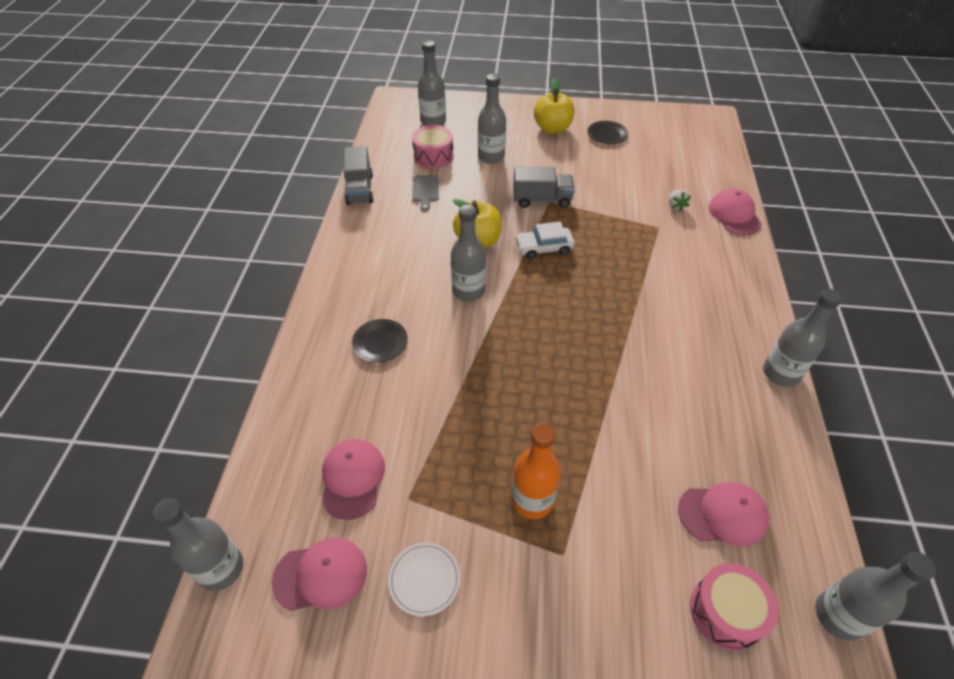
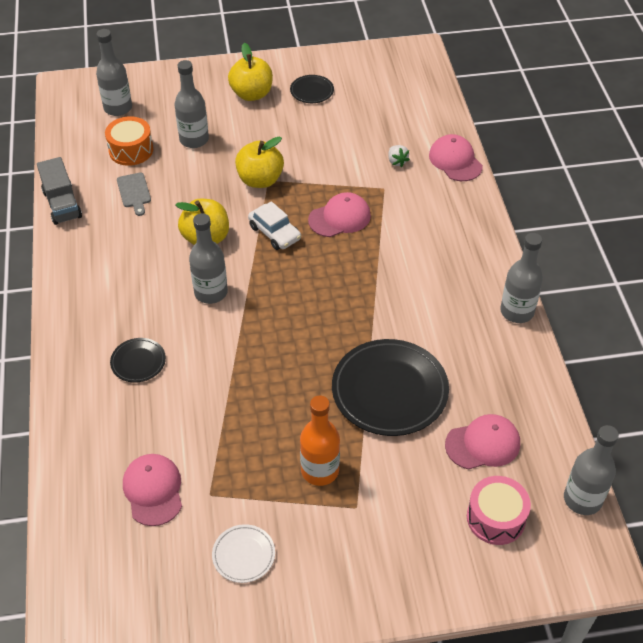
camera: 15 degrees left, 0 degrees up
(221, 568) = (60, 590): grey bottle -> none
(320, 575) = (152, 574): pink cap -> pink cap (339, 218)
(433, 156) = (131, 150): pink drum -> orange drum
(542, 200) = (260, 180): grey truck -> yellow apple
(544, 248) = (275, 232): white car -> white car turned 105 degrees counterclockwise
(626, 428) = (389, 391): none -> black plate

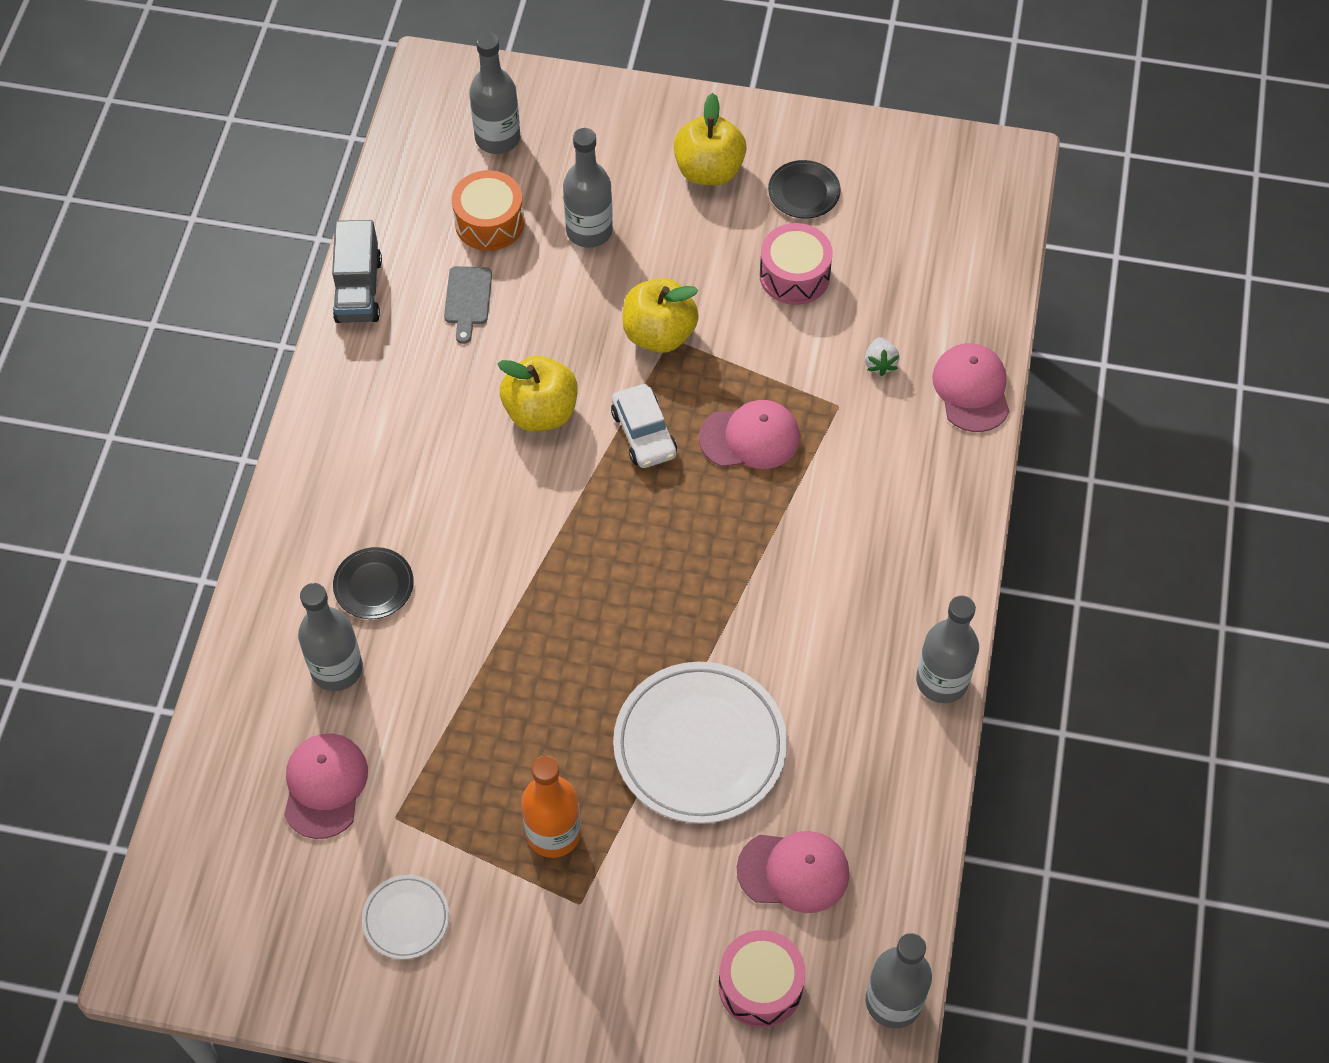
camera: 20 degrees right, 10 degrees up
(211, 292) = (514, 506): grey bottle -> grey bottle (337, 669)
(326, 132) = (794, 275): none -> pink drum
(389, 391) = (700, 746): black plate -> white plate

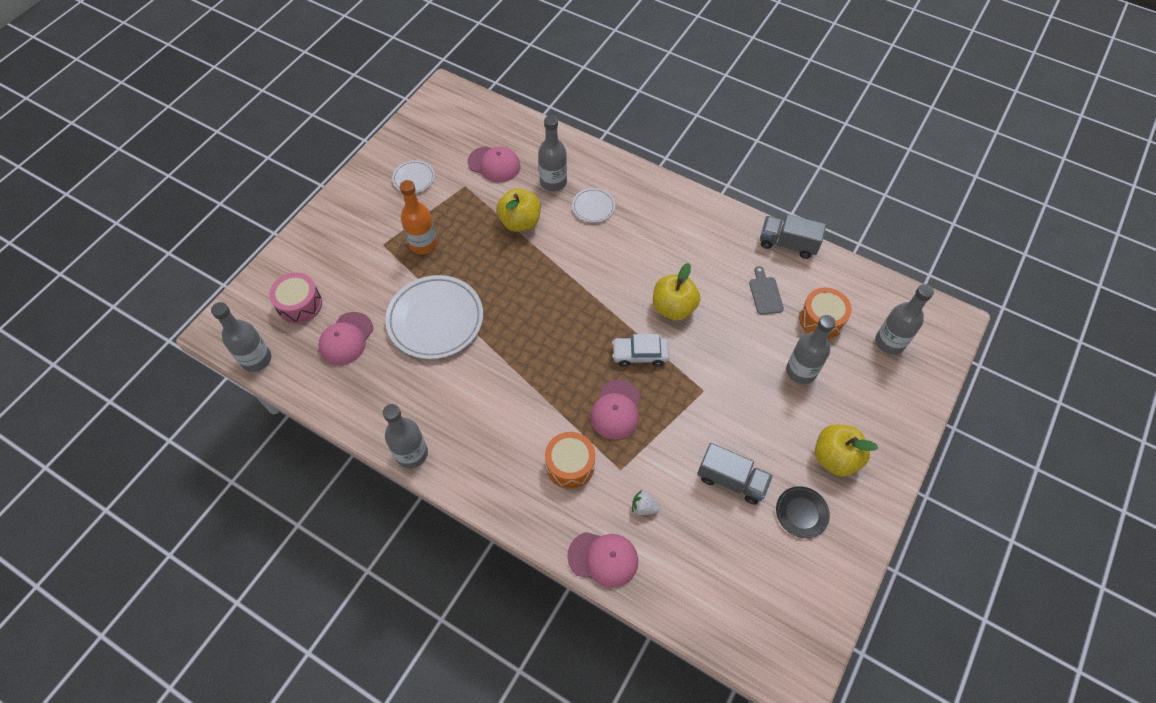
camera: 110 degrees right, 0 degrees up
(374, 585) = (593, 207): black plate -> white plate
(468, 299) = (765, 293): grey cutting board -> grey cutting board turned 60 degrees clockwise
(659, 334) = (709, 385): yellow apple -> yellow apple (520, 222)
(794, 275) = (731, 480): pink drum -> grey truck
(861, 468) = (570, 465): none -> orange drum

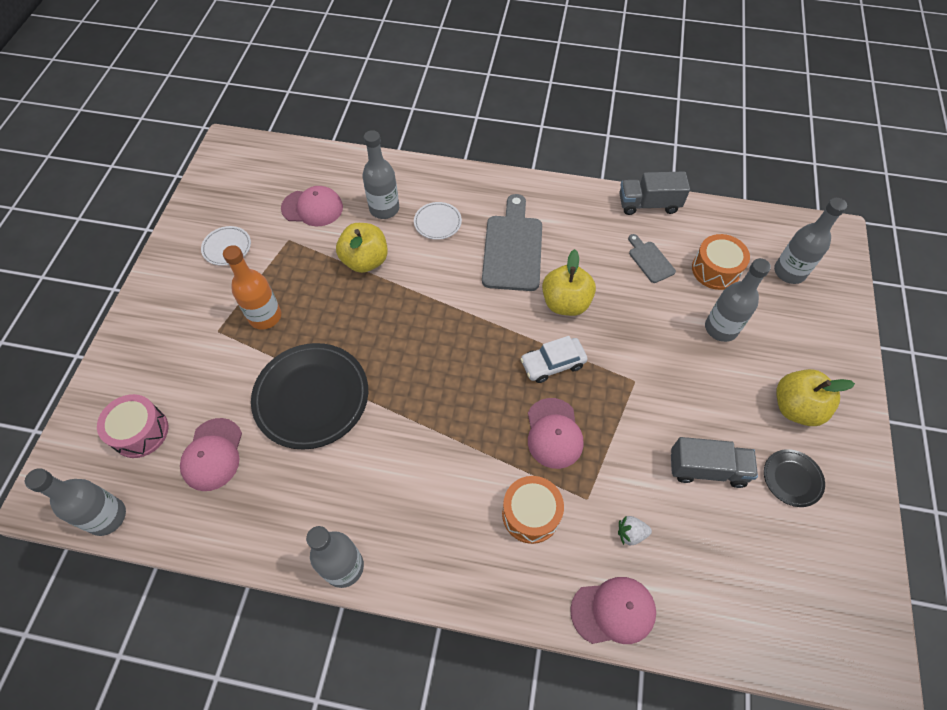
camera: 20 degrees left, 0 degrees up
(435, 319) = (311, 397): white plate -> black plate
(648, 248) = (512, 248): none -> grey cutting board

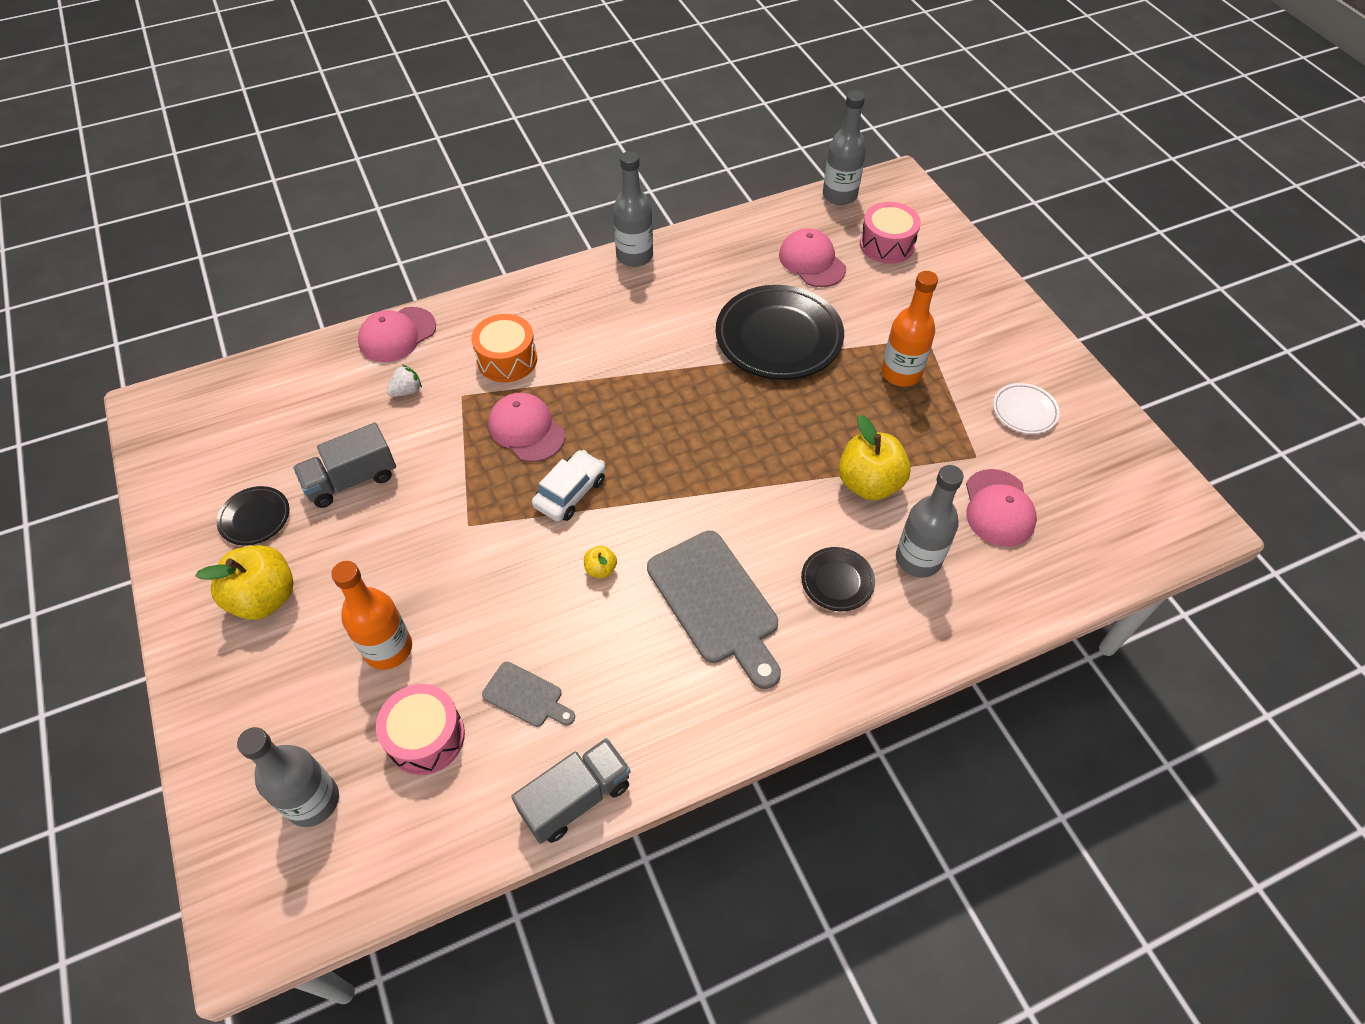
camera: 145 degrees right, 5 degrees down
(312, 208) = (998, 508): pink cap -> pink cap turned 60 degrees counterclockwise
(437, 222) = (837, 581): white plate -> black plate
(565, 303) = (601, 569): yellow apple -> yellow apple, size x0.45
(715, 270) = (426, 737): orange drum -> pink drum
(721, 328) = (388, 649): grey bottle -> orange bottle

